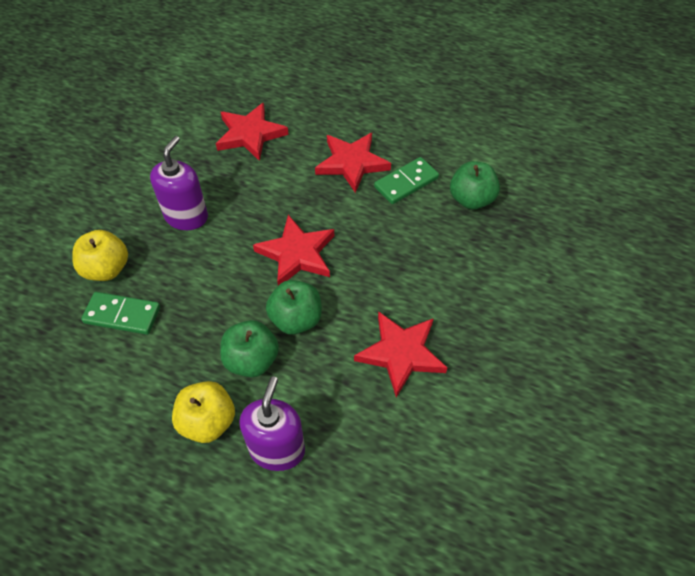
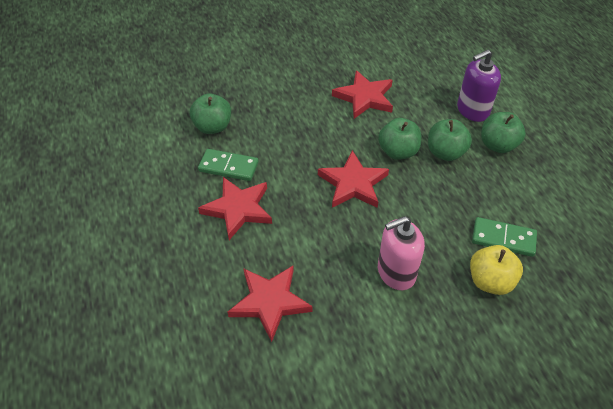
camera: 130 degrees left, 5 degrees down
(122, 315) = (503, 238): green domino -> green domino turned 45 degrees counterclockwise
(186, 217) = (396, 272): purple soap dispenser -> pink soap dispenser
(208, 421) = (497, 145): yellow apple -> green apple

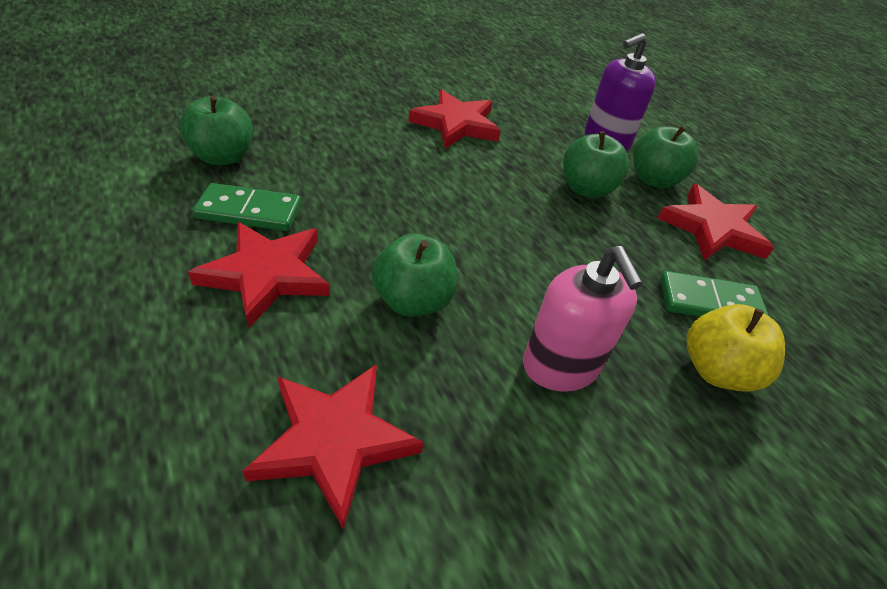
camera: 15 degrees left, 5 degrees down
(353, 184) = (460, 231): red star -> red star (712, 228)
(396, 272) = (560, 366): pink soap dispenser -> pink soap dispenser turned 75 degrees counterclockwise
(398, 152) = (518, 188): green apple -> green apple (413, 300)

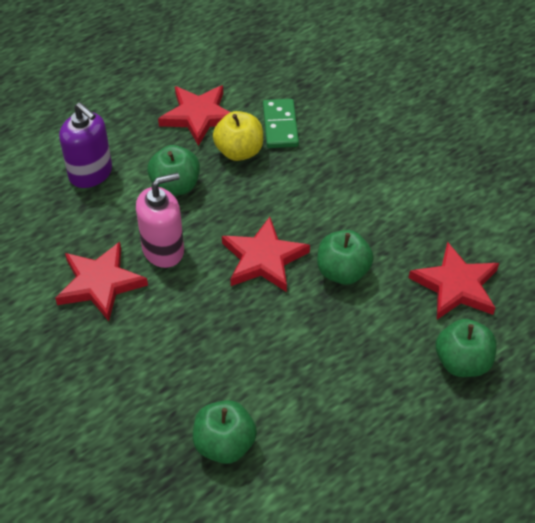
camera: 95 degrees left, 5 degrees up
(249, 211) = (291, 395): green domino -> none
(266, 274) = (353, 358): red star -> red star (263, 259)
(560, 366) = (364, 196): pink soap dispenser -> pink soap dispenser (163, 250)
(653, 180) = (145, 145): green apple -> green apple (462, 362)
(716, 370) = (336, 129): yellow apple -> yellow apple (239, 152)

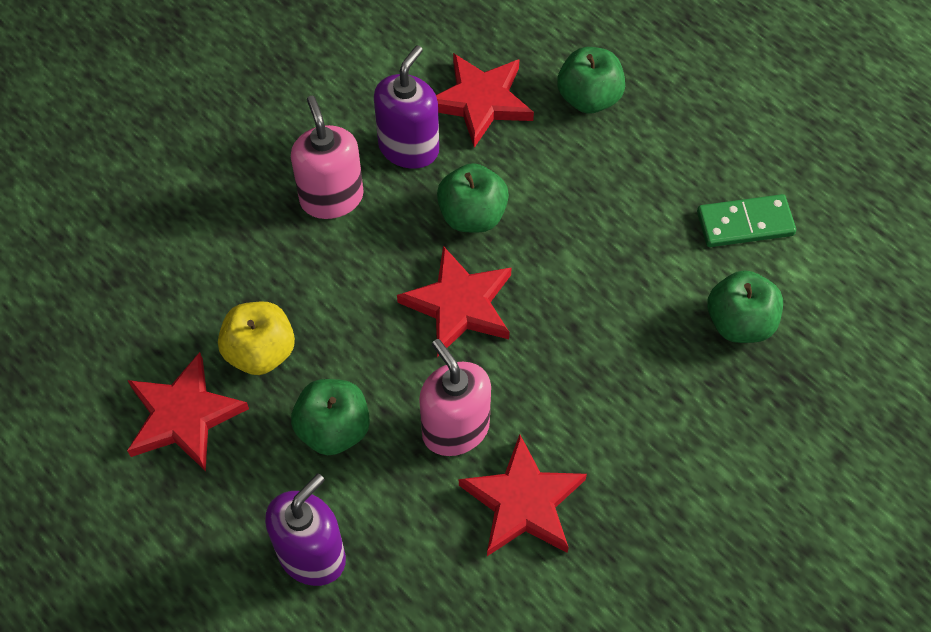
camera: 95 degrees left, 10 degrees up
(280, 126) = (206, 303): green domino -> green domino (745, 224)
(362, 190) = (331, 198): none -> pink soap dispenser
(408, 237) = (409, 148): none -> purple soap dispenser

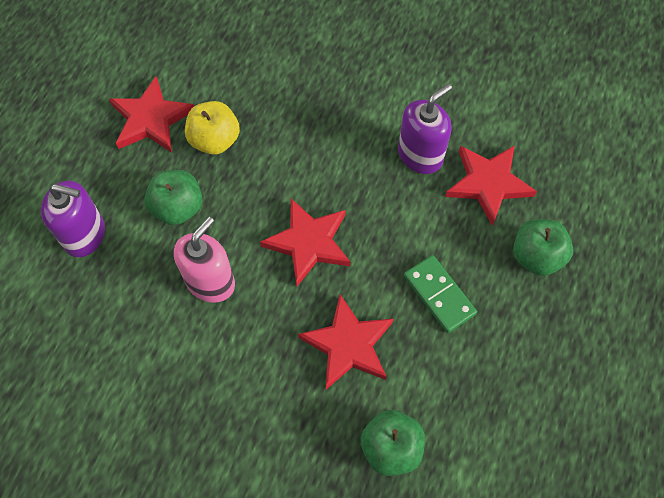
camera: 65 degrees right, 5 degrees up
(331, 198) = (353, 127): pink soap dispenser -> none
(409, 148) = (420, 155): purple soap dispenser -> purple soap dispenser turned 45 degrees counterclockwise
(472, 215) = (386, 220): green apple -> none
(523, 502) = (173, 349): red star -> red star (348, 344)
(745, 224) = (485, 419): green domino -> green domino (439, 295)

